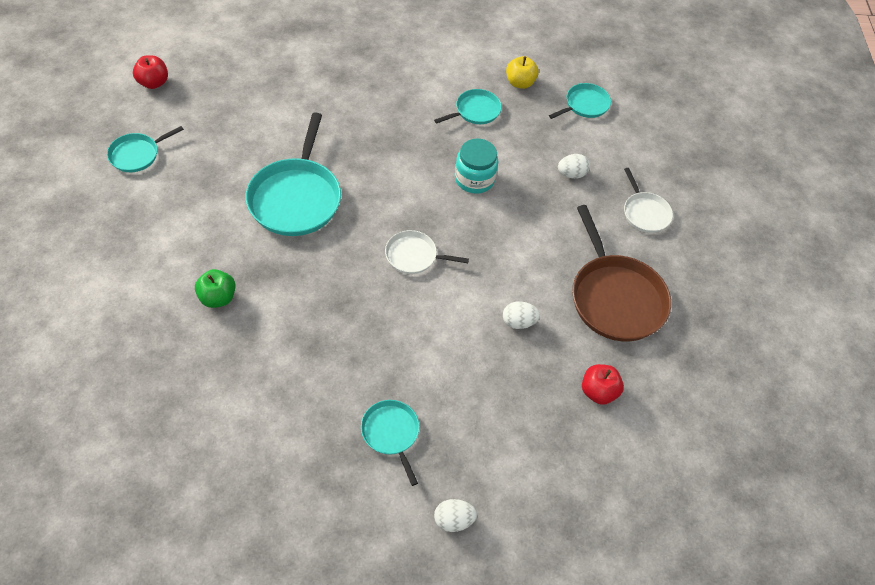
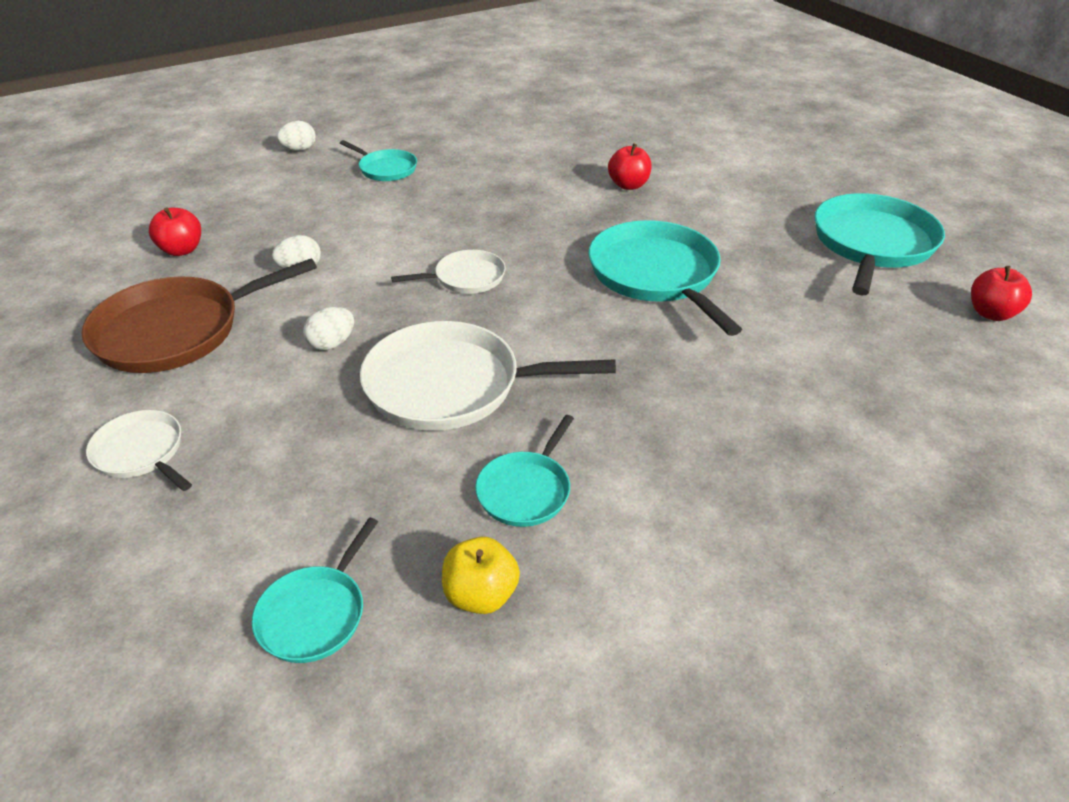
camera: 155 degrees right, 15 degrees down
(137, 155) = (872, 244): turquoise pan -> turquoise pan, size x1.88
(218, 298) = (628, 185): green apple -> red apple
(474, 179) = (451, 385): turquoise jar -> white pan
(571, 174) = (294, 459): white egg -> white egg (332, 344)
(615, 298) = (176, 331): brown pan -> brown pan turned 75 degrees counterclockwise

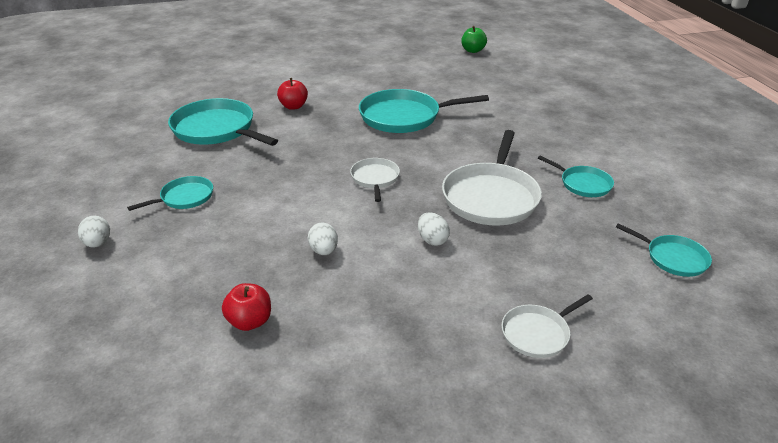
camera: 75 degrees left, 5 degrees down
(176, 331) = (386, 320): brown pan -> none
(481, 595) = (654, 206): yellow apple -> none
(872, 244) = (403, 58): turquoise pan -> turquoise pan (216, 129)
(991, 313) = (473, 50): red apple -> green apple

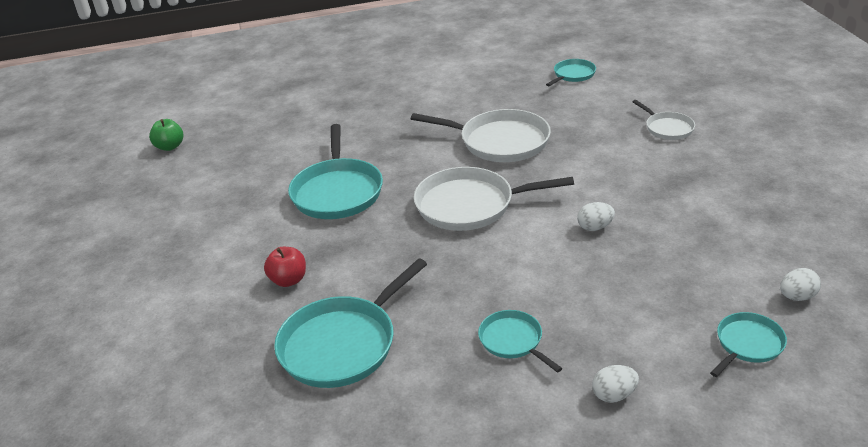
camera: 85 degrees left, 0 degrees up
(250, 321) = (701, 258): red apple -> none
(375, 178) = (470, 205): white pan -> white pan, size x1.88
(432, 240) = (568, 170): white egg -> white egg (797, 297)
(583, 184) = (478, 99): turquoise pan -> turquoise pan (747, 344)

